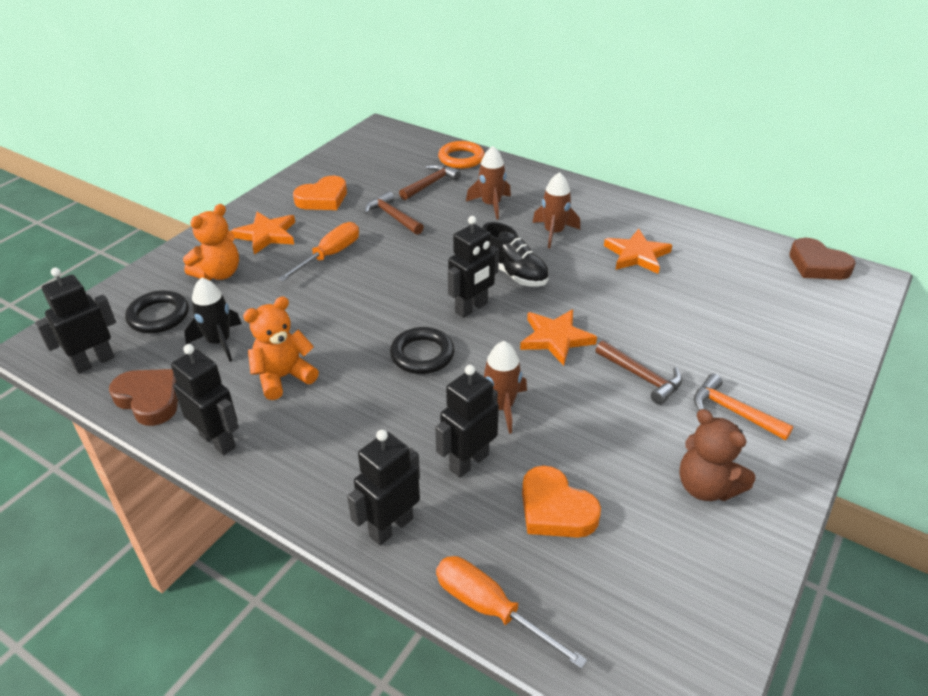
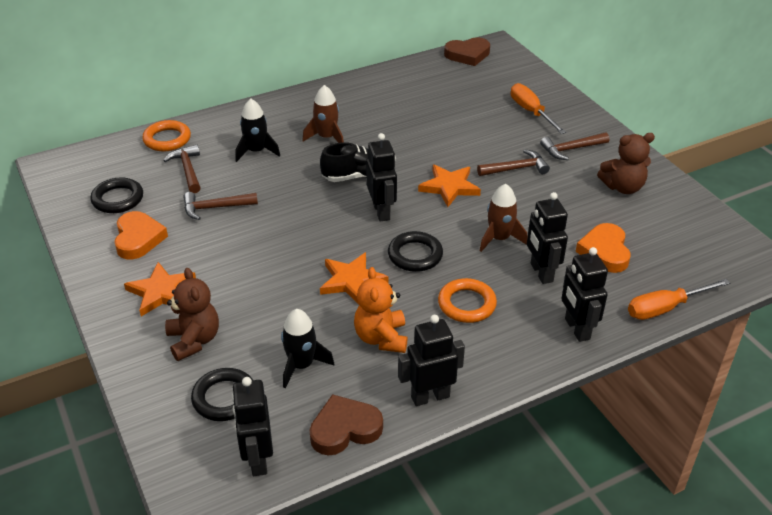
camera: 60 degrees left, 0 degrees up
(218, 273) = (194, 340): orange teddy bear -> brown teddy bear
(329, 255) = (236, 262): orange screwdriver -> orange screwdriver (531, 112)
(363, 170) = (118, 199): none -> black ring
(372, 419) = (466, 304): none -> orange ring
(491, 205) = (256, 151): brown rocket -> black rocket
(555, 509) = (604, 251): orange heart -> orange heart turned 105 degrees clockwise
(636, 255) = (390, 114): orange star -> orange star (352, 281)
(733, 411) = (571, 149): orange hammer -> brown hammer

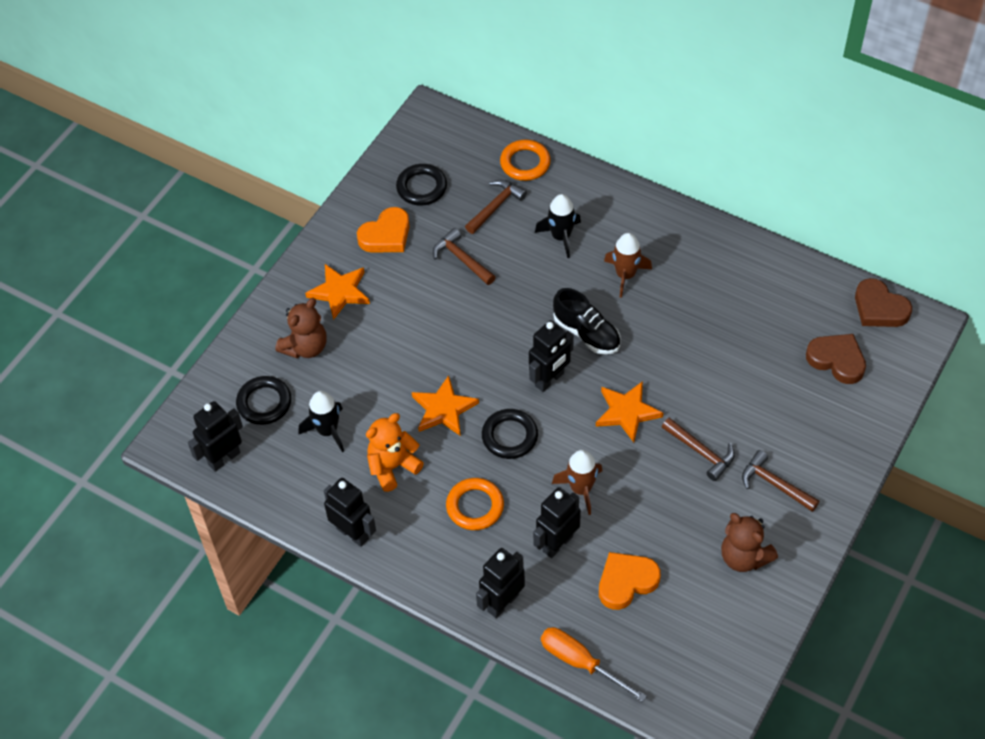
camera: 60 degrees right, 15 degrees up
(344, 429) = (284, 495): brown heart -> brown heart (837, 360)
(531, 112) = (814, 418): orange screwdriver -> none

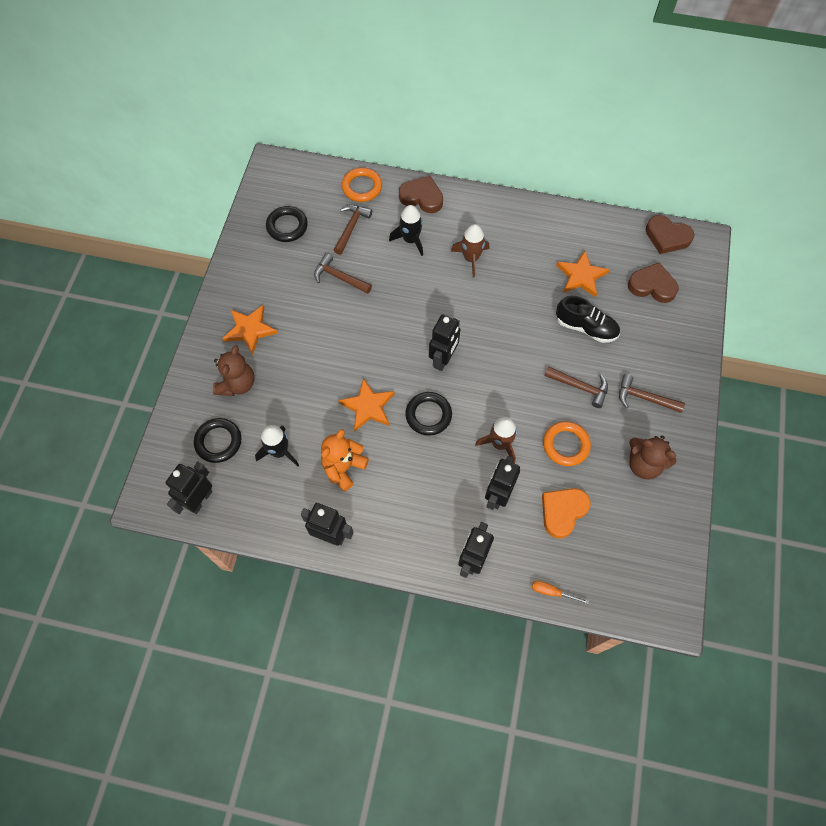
camera: 20 degrees left, 10 degrees up
(386, 235) = (272, 273): orange heart -> none
(475, 506) = (421, 482): orange ring -> orange ring (565, 445)
(580, 662) = (552, 592): orange screwdriver -> orange screwdriver, size x0.57
(586, 333) = (458, 313): black shoe -> black shoe (586, 327)
(592, 191) = (422, 197): none -> brown heart
(627, 412) = (512, 370): orange star -> orange star (581, 276)

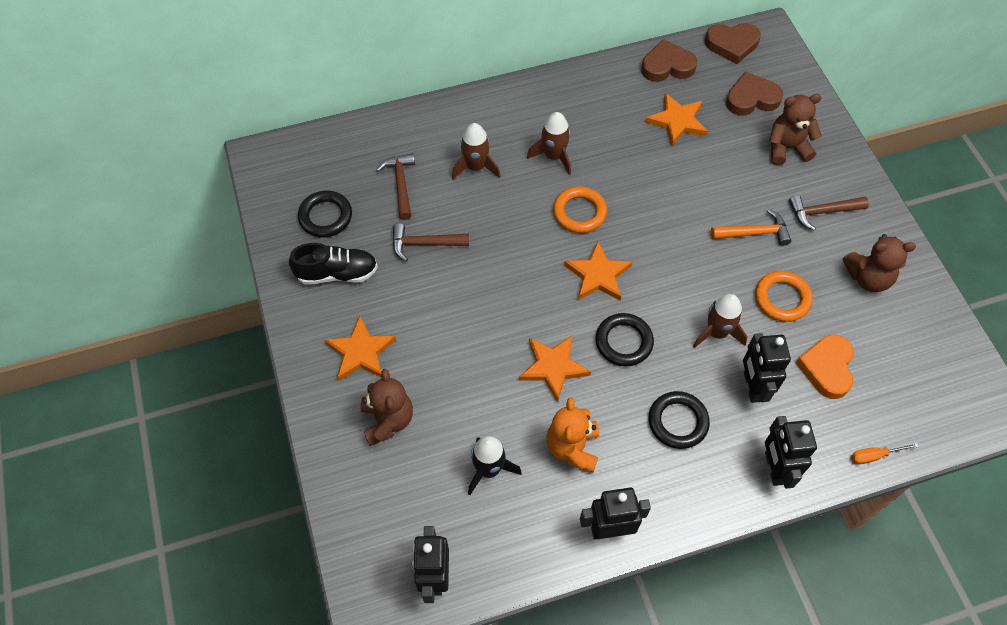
camera: 30 degrees left, 5 degrees down
(218, 442) = (410, 497): black ring -> black ring (678, 422)
(362, 187) = (382, 135): orange ring -> orange ring (579, 212)
(410, 240) = (475, 167): black rocket -> brown rocket
(422, 197) = (457, 116): brown heart -> brown heart (667, 66)
(443, 359) = (598, 275): black robot -> orange star
(579, 387) = (754, 233): brown hammer -> orange hammer
(586, 327) = (718, 170): black shoe -> black shoe (337, 273)
(652, 336) = (786, 148): none -> brown teddy bear

